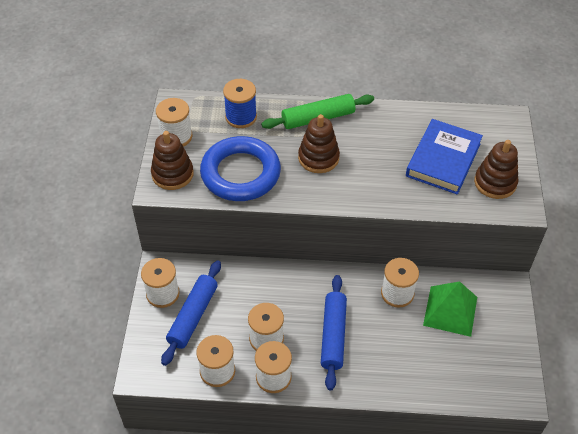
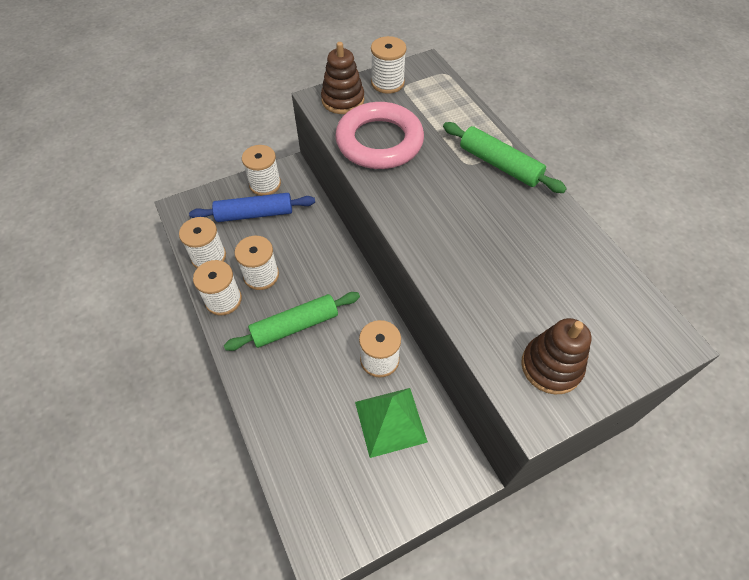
camera: 60 degrees right, 5 degrees up
(240, 173) = (379, 141): blue ring -> pink ring
(241, 117) = (448, 111): blue spool -> none
(318, 158) = (447, 188): brown stacking toy -> none
(333, 335) = (295, 326): blue rolling pin -> green rolling pin
(443, 160) = (540, 297): blue book -> none

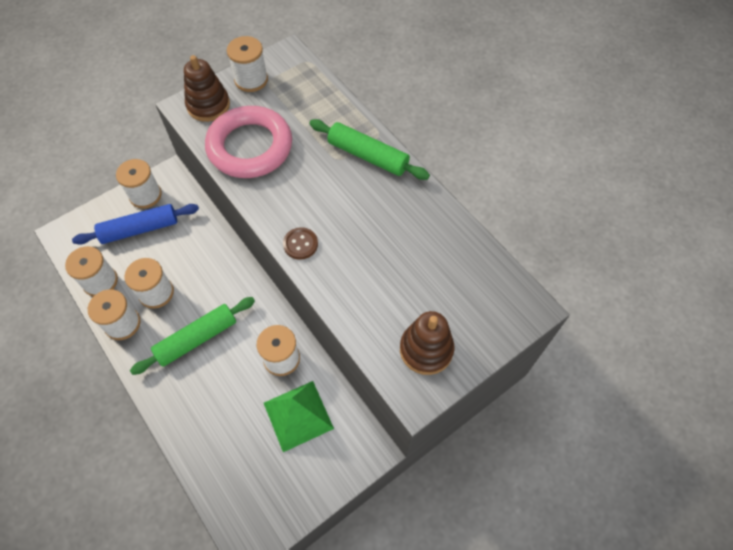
camera: 10 degrees left, 5 degrees up
(421, 239) = (300, 244): none -> brown button

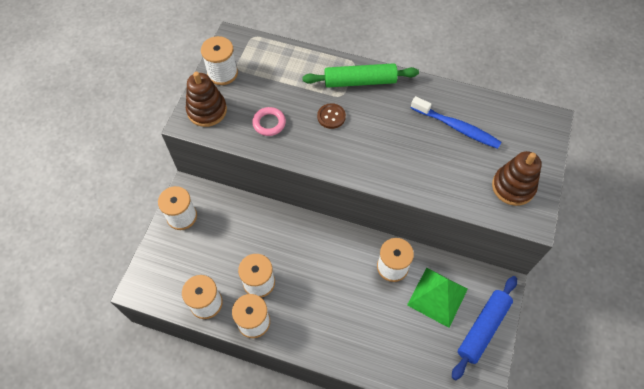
camera: 35 degrees left, 0 degrees up
(140, 229) = (201, 244): blue rolling pin -> blue rolling pin (483, 328)
(197, 338) = (320, 294): green rolling pin -> none
(250, 147) = (269, 123): pink ring -> pink ring, size x0.43
(300, 244) = (370, 170): brown button -> brown button (331, 117)
(423, 255) = (457, 127): none -> blue toothbrush

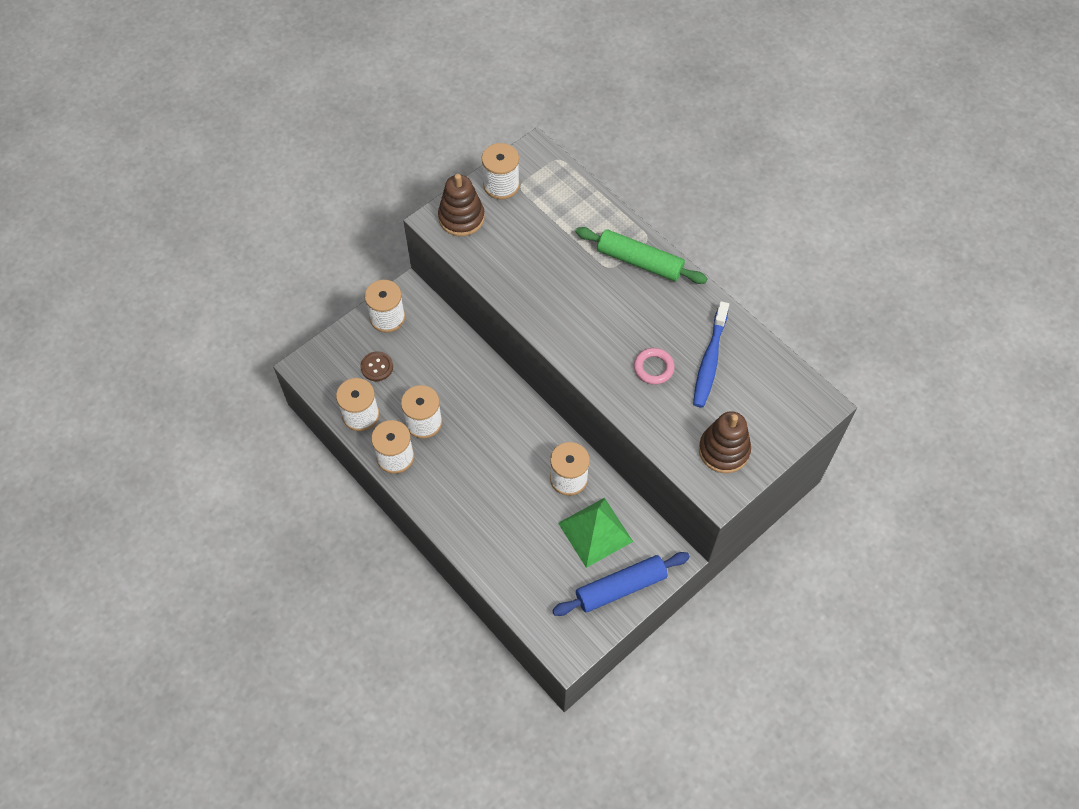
camera: 30 degrees right, 0 degrees up
(269, 123) = (515, 261): pink ring -> pink ring (653, 368)
(331, 117) = (583, 285): brown button -> brown button (377, 367)
(457, 127) = (709, 361): blue toothbrush -> blue toothbrush turned 45 degrees clockwise

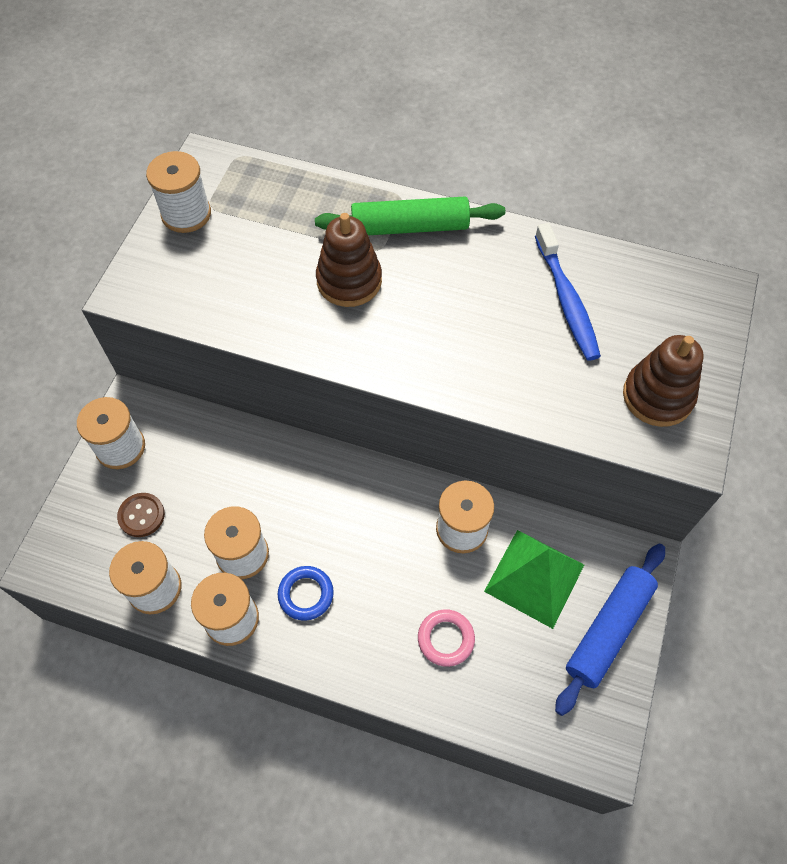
camera: 30 degrees left, 0 degrees up
(447, 466) = (306, 594): none -> blue ring
(461, 218) = (158, 273): brown stacking toy -> brown stacking toy (349, 281)
(653, 368) = (509, 340): pink ring -> pink ring (446, 639)

